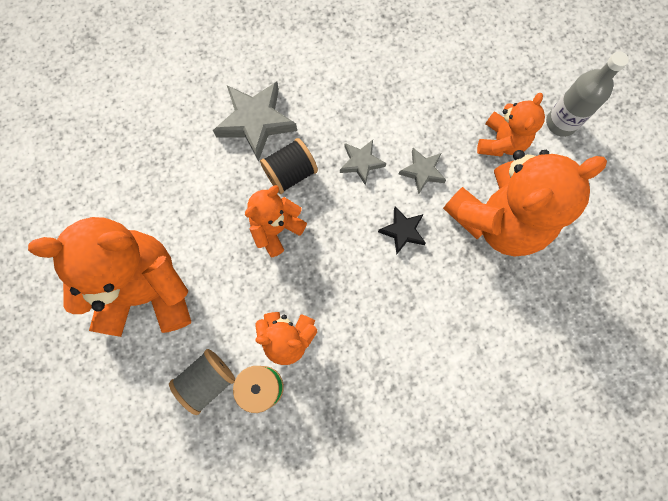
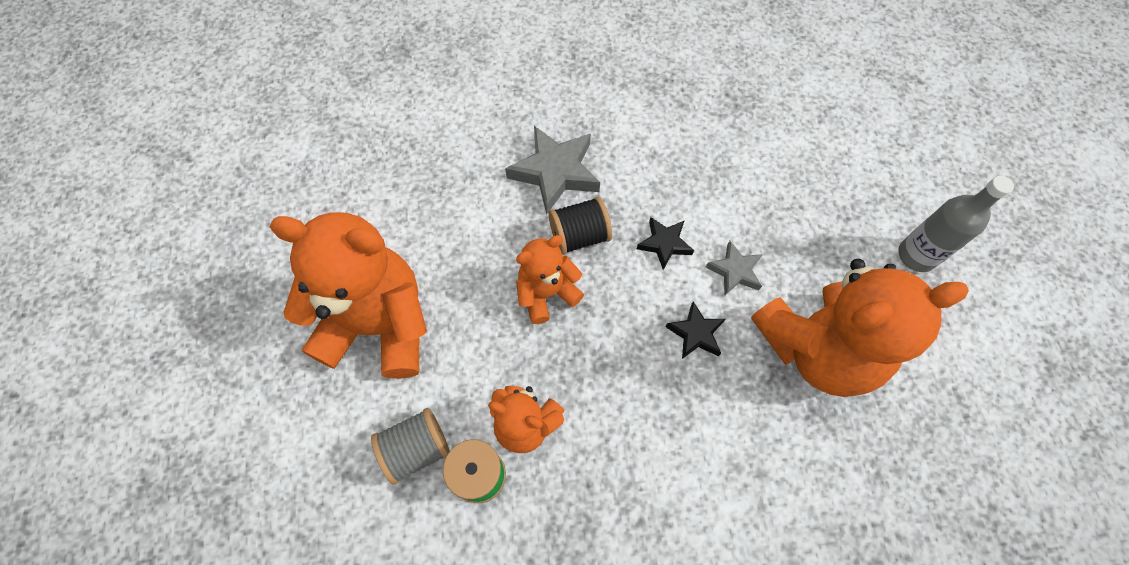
camera: 15 degrees right, 10 degrees down
(361, 162) = (664, 244): grey star -> black star
(501, 142) = (838, 260): orange teddy bear -> none

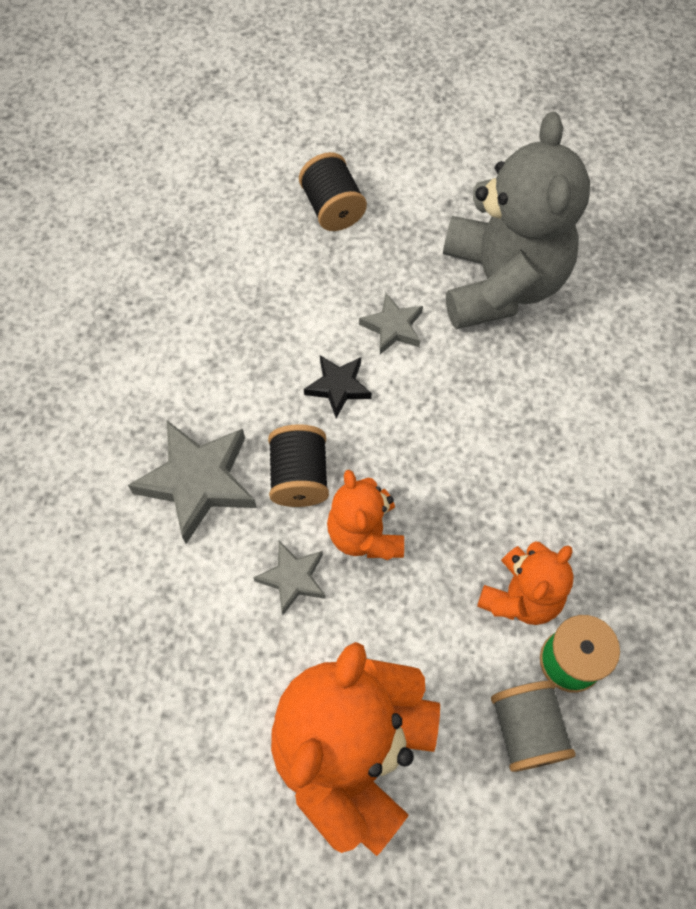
camera: 75 degrees left, 0 degrees up
(498, 252) = (293, 578): none -> grey star
(696, 333) = (456, 389): black star -> none
(816, 348) = (500, 283): orange teddy bear -> grey teddy bear
(829, 198) = (332, 208): none -> black spool
(916, 255) = (422, 159): grey bottle -> none

